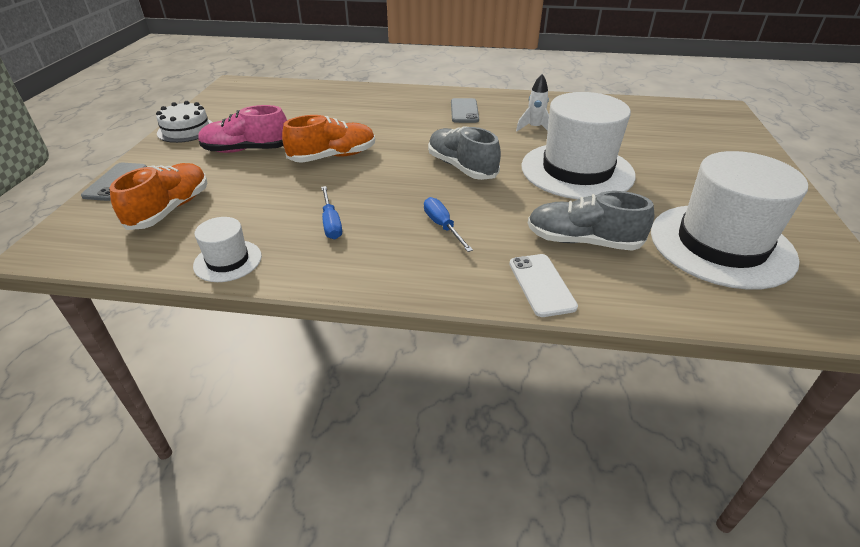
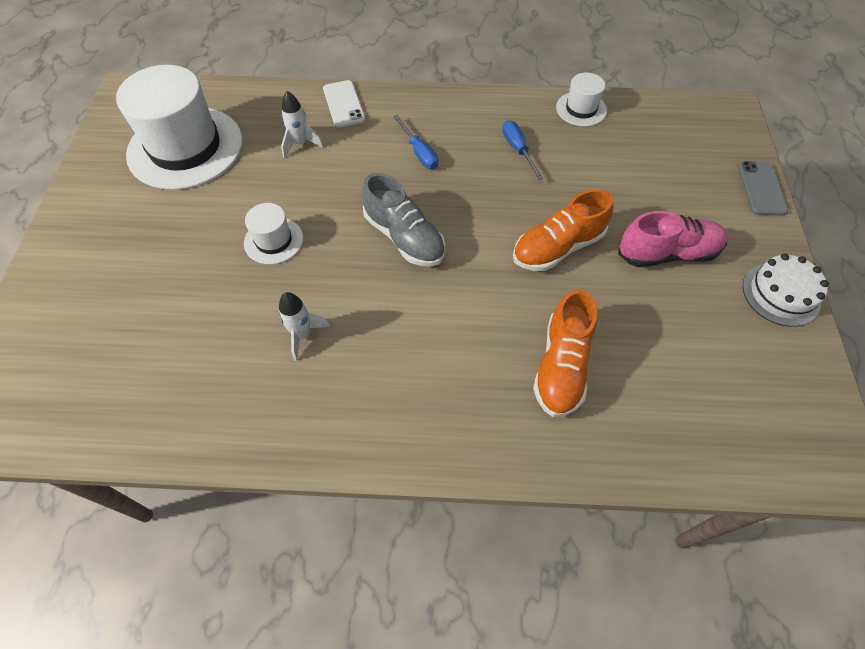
camera: 175 degrees right, 20 degrees up
(170, 209) = (672, 156): orange shoe -> orange shoe (561, 366)
(464, 111) = (403, 382): grey phone -> none
(577, 170) = (273, 240): white hat -> white hat, size x0.47
(582, 241) = (300, 144): grey shoe -> white rocket

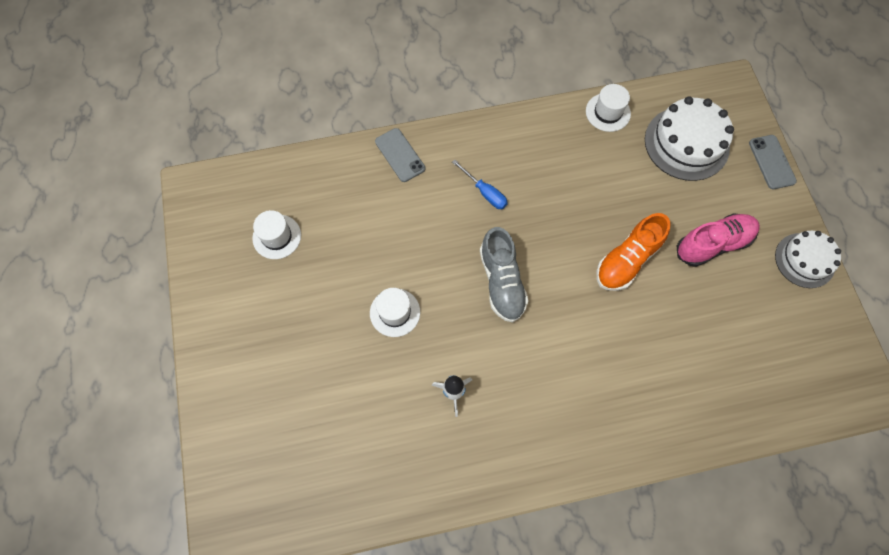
camera: 15 degrees left, 10 degrees up
(185, 147) = (277, 237): white hat -> white hat, size x0.47
(300, 144) = (378, 208): white rocket -> none
(344, 104) = (400, 155): white phone -> grey phone
(404, 237) = (502, 282): grey shoe -> grey shoe turned 45 degrees clockwise
(518, 149) = (567, 169): blue screwdriver -> none
(561, 366) = (659, 367): orange shoe -> none
(663, 152) = (686, 143): none -> white cake

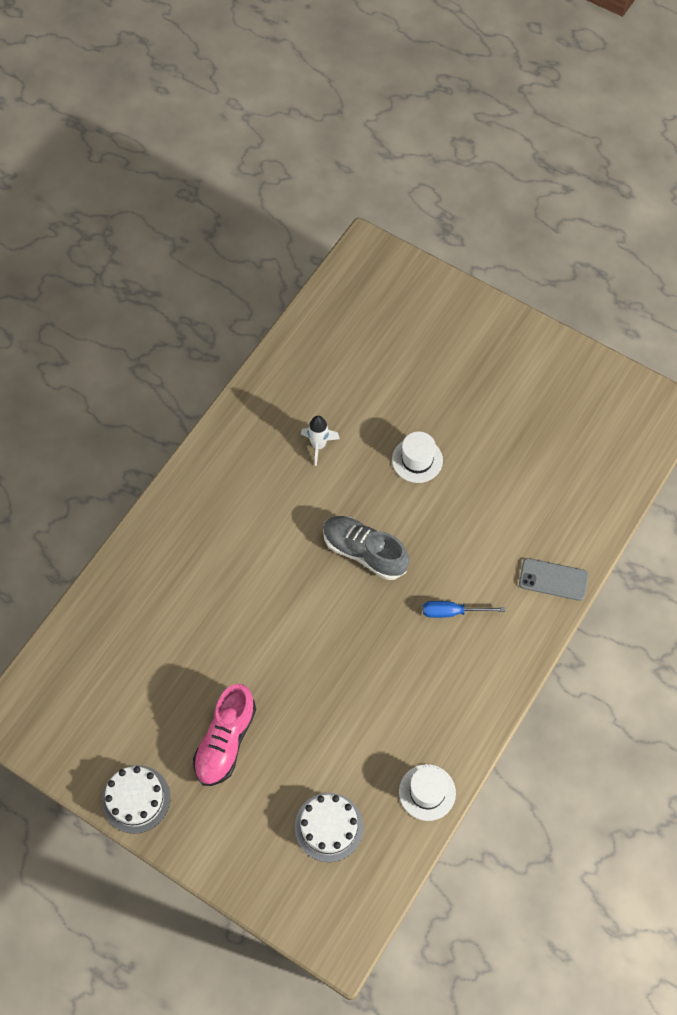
camera: 135 degrees right, 5 degrees down
(277, 237) = (563, 433): white hat -> none
(627, 260) = (284, 659): orange shoe -> none
(686, 143) = (329, 827): white cake -> white cake, size x0.65
(771, 162) = (236, 881): grey phone -> none

